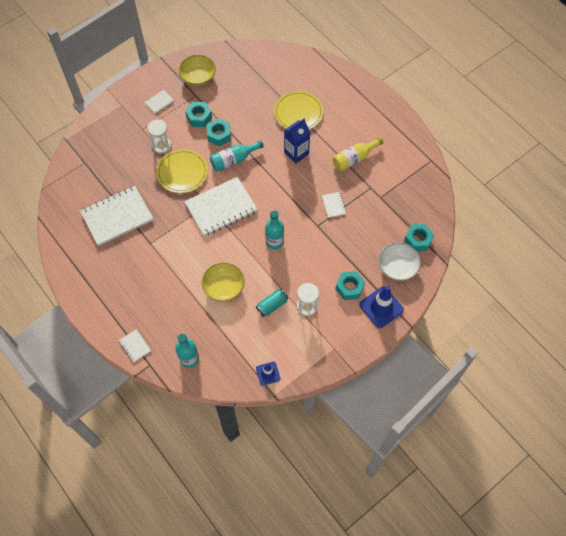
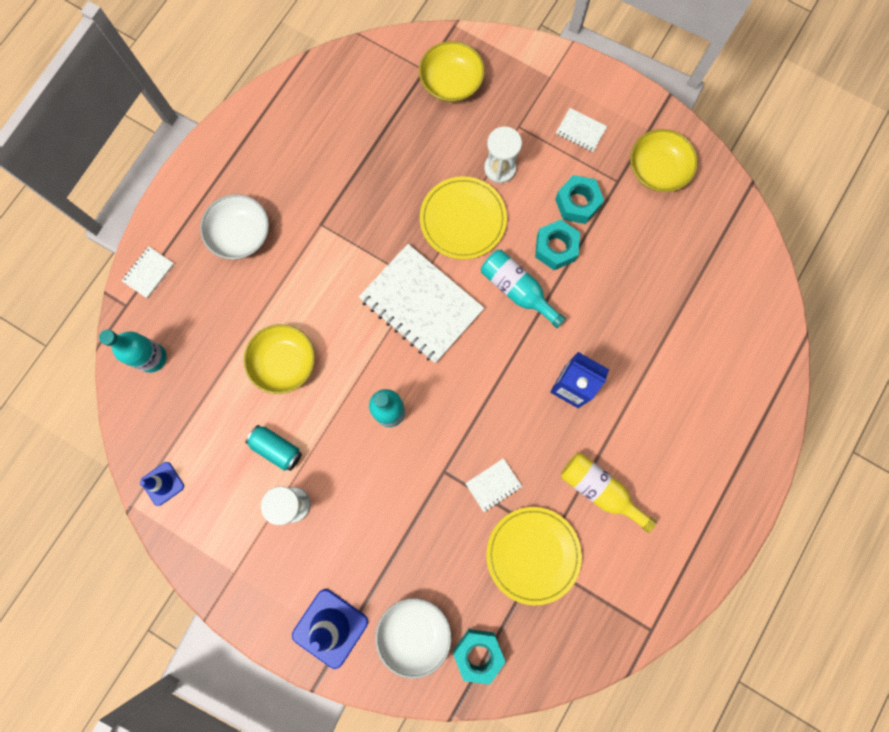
camera: 70 degrees right, 15 degrees up
(99, 152) = (451, 82): none -> yellow bowl
(117, 216) = (349, 157): white notebook -> none
(135, 287) = (240, 234): none -> white bowl
(298, 112) = (655, 360): yellow plate -> yellow plate (533, 554)
(349, 288) = (348, 563): turquoise nut -> none

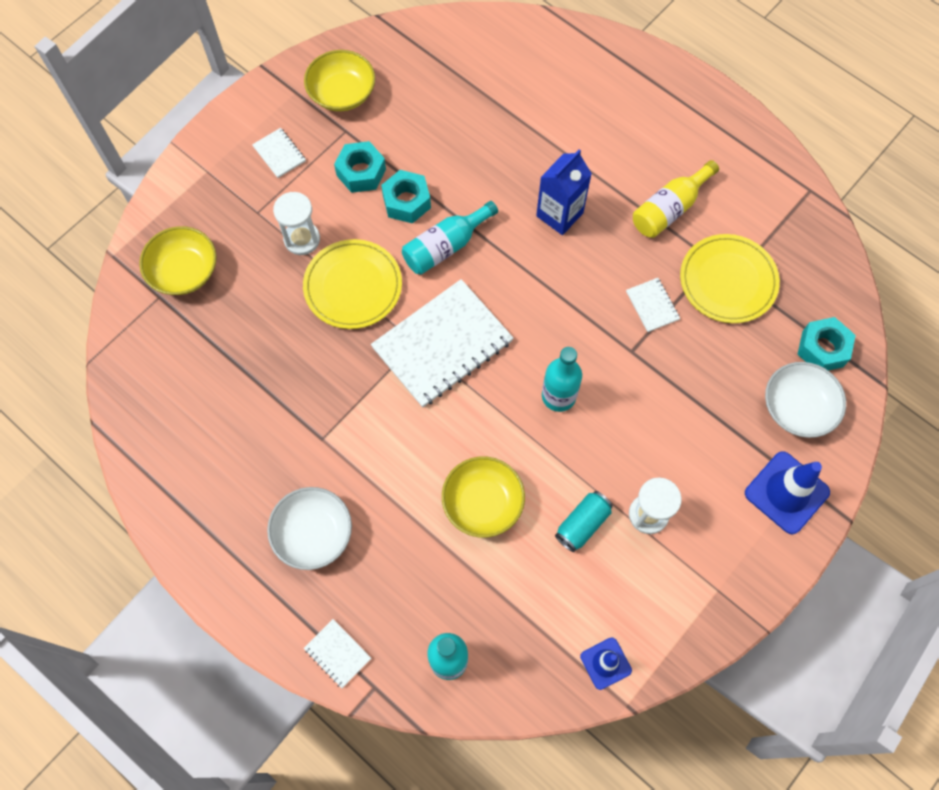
camera: 80 degrees left, 10 degrees down
(581, 131) = (279, 154): white notebook -> white notebook turned 75 degrees counterclockwise

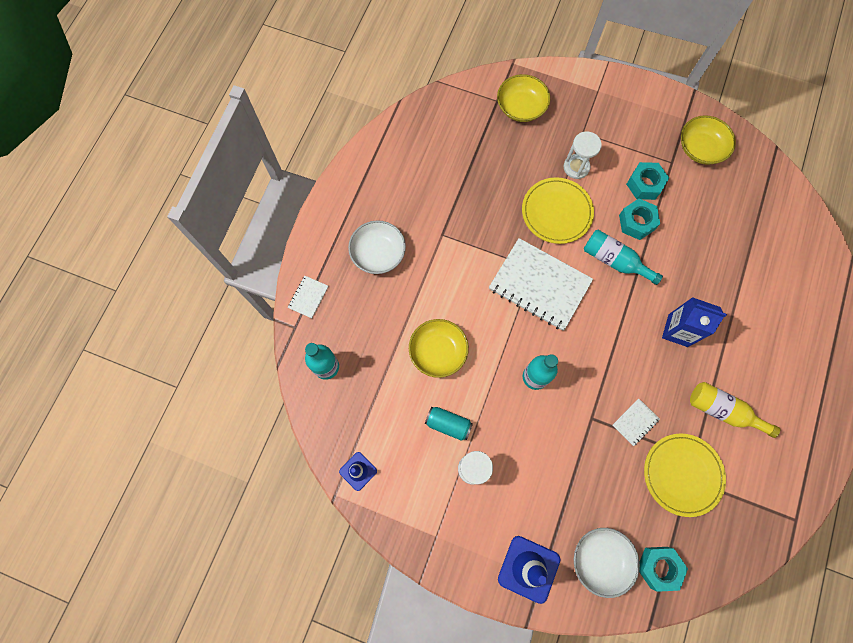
camera: 70 degrees right, 5 degrees up
(279, 154) = (632, 128): white notebook -> none

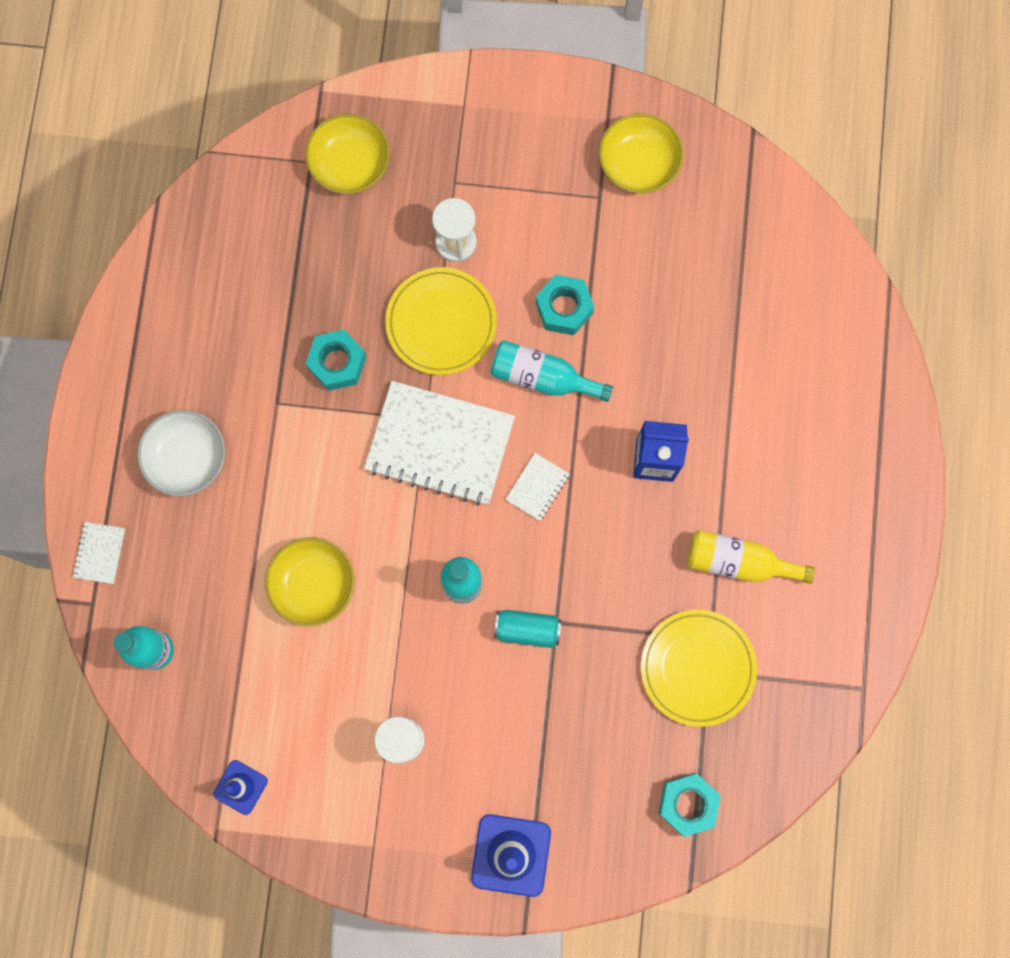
camera: 15 degrees left, 5 degrees up
(448, 424) = (353, 686): turquoise can -> turquoise can (527, 629)
(600, 559) = (606, 815): white bowl -> none
(635, 422) = (618, 611): white notebook -> white notebook (537, 487)
(644, 184) = (565, 244): turquoise nut -> turquoise nut (337, 363)

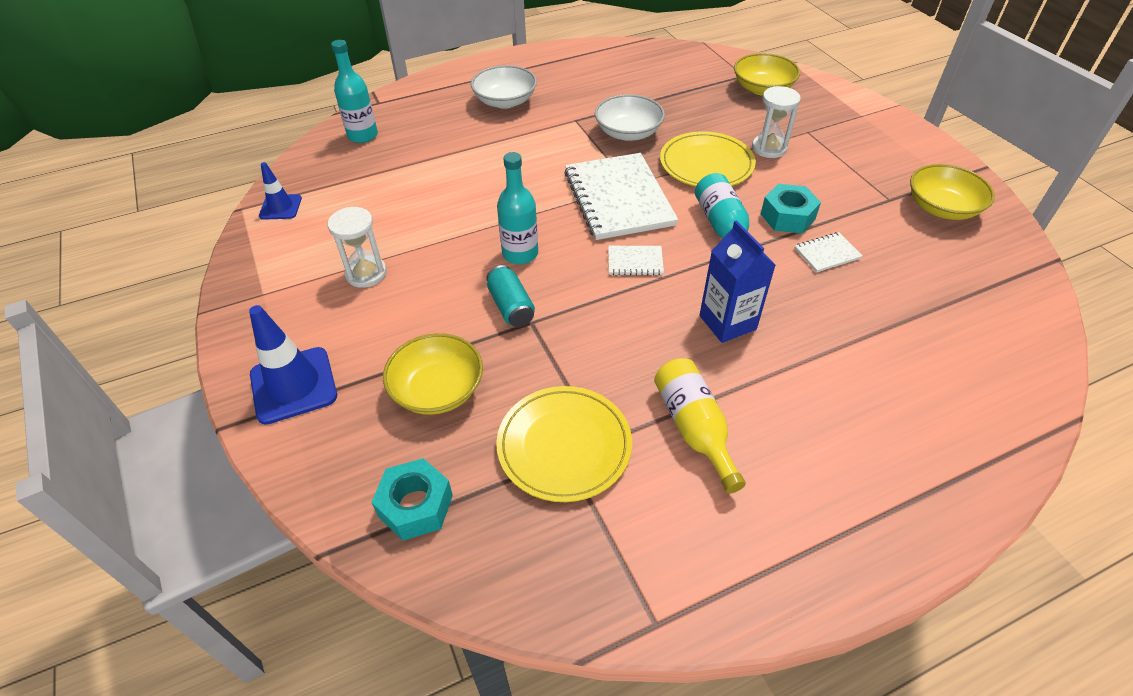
camera: 60 degrees right, 30 degrees down
(100, 553) = (414, 93): white notebook -> white notebook (827, 253)
(313, 584) = (460, 182): yellow bowl -> yellow bowl (437, 389)
(337, 363) = (628, 133): turquoise nut -> white bowl

